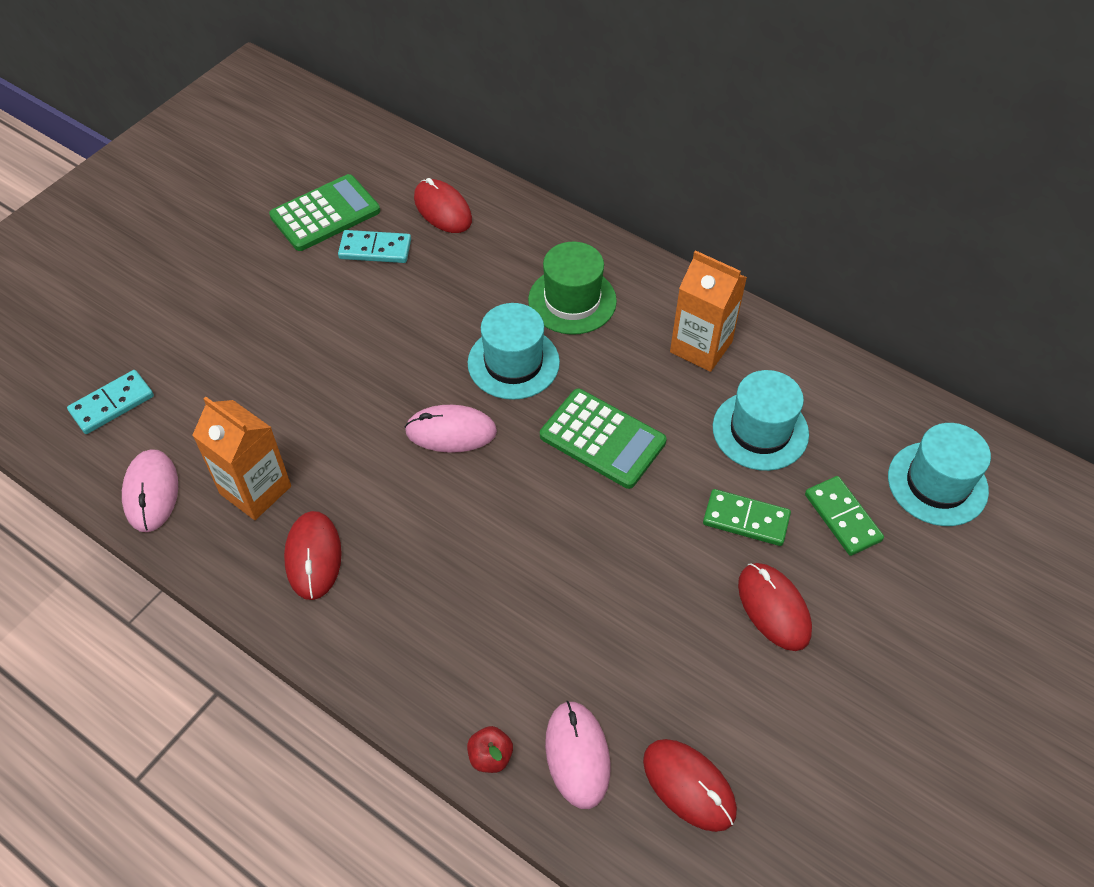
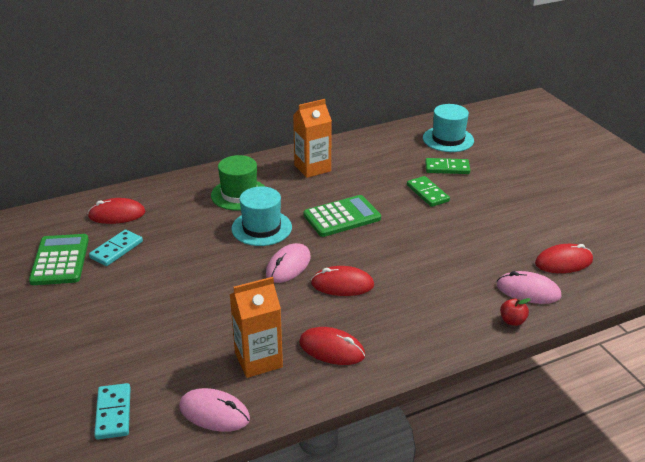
camera: 60 degrees left, 20 degrees down
(746, 520) = (427, 193): green domino -> green domino turned 75 degrees counterclockwise
(760, 430) = (379, 171): turquoise hat -> none
(773, 608) = (482, 204): red mouse -> red mouse (342, 284)

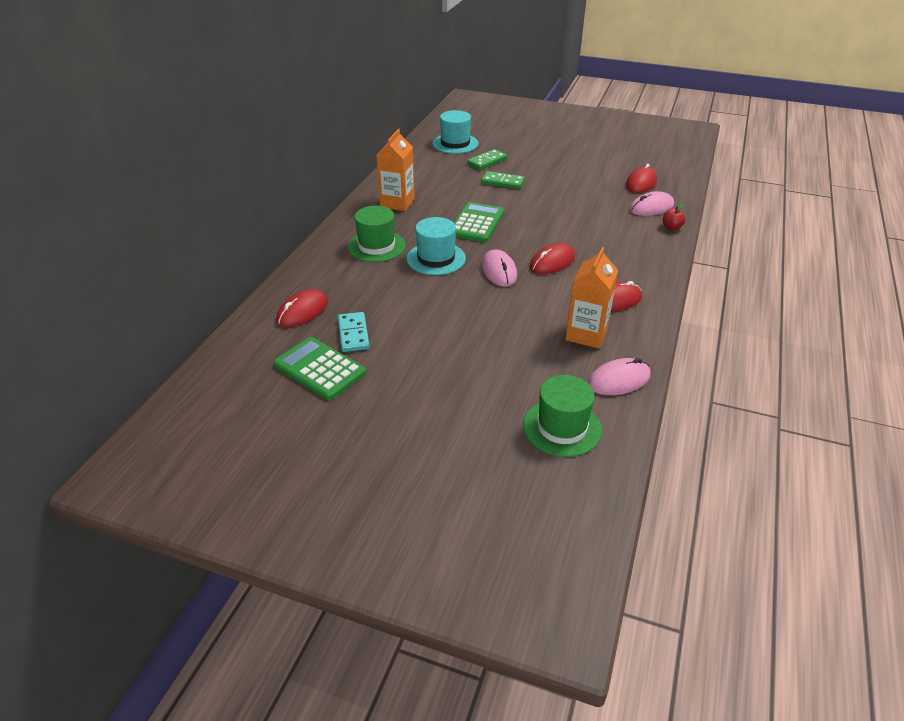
camera: 45 degrees left, 5 degrees up
(113, 413) = (562, 427): turquoise domino -> green hat

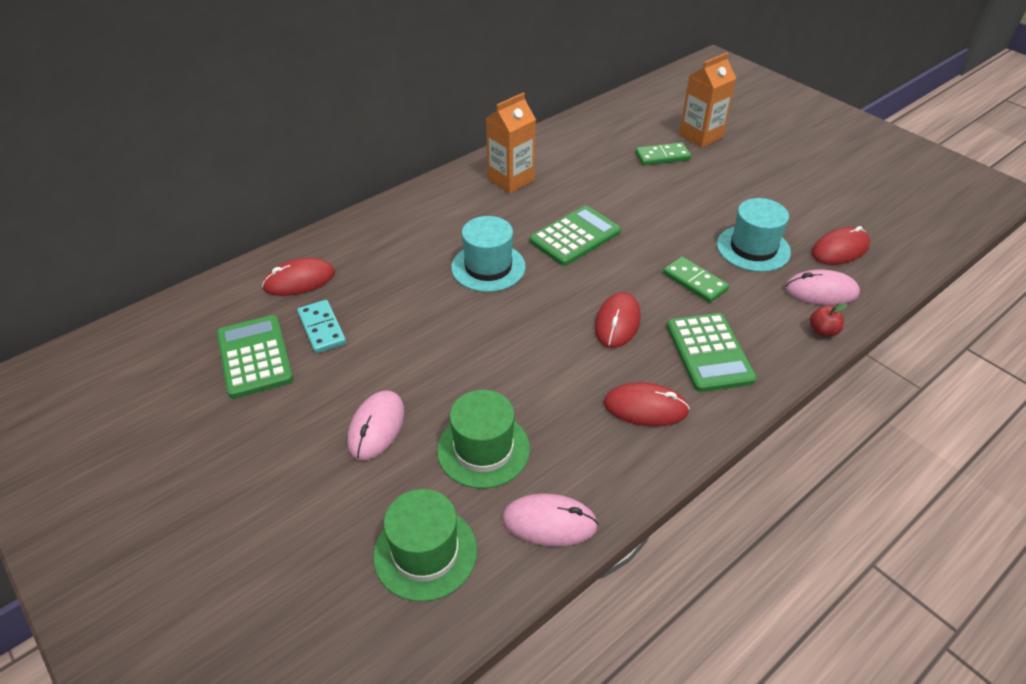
camera: 30 degrees right, 5 degrees up
(353, 334) = (322, 328): turquoise domino -> turquoise domino turned 45 degrees counterclockwise
(376, 246) = (440, 228): green hat -> green hat (483, 449)
(455, 143) = (646, 121): turquoise hat -> turquoise hat (753, 248)
(499, 271) = (543, 310): pink mouse -> pink mouse (376, 427)
(503, 182) = (656, 191): green domino -> green domino (695, 282)
(552, 262) = (617, 322): red mouse -> red mouse turned 60 degrees counterclockwise
(586, 334) = (568, 440): orange carton -> orange carton (700, 136)
(621, 259) = (709, 353): none -> green calculator

